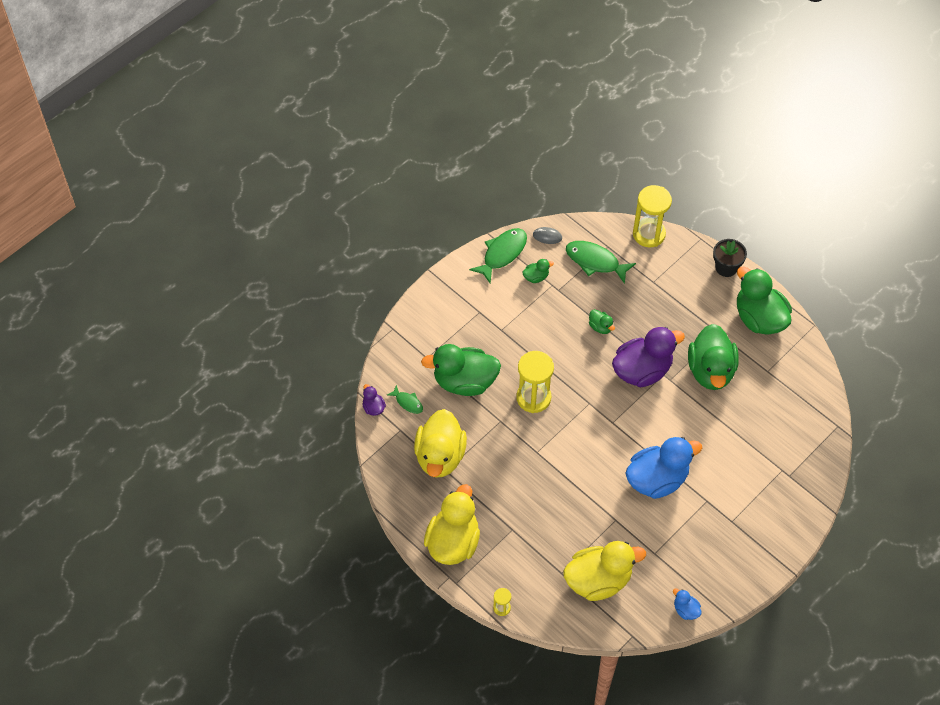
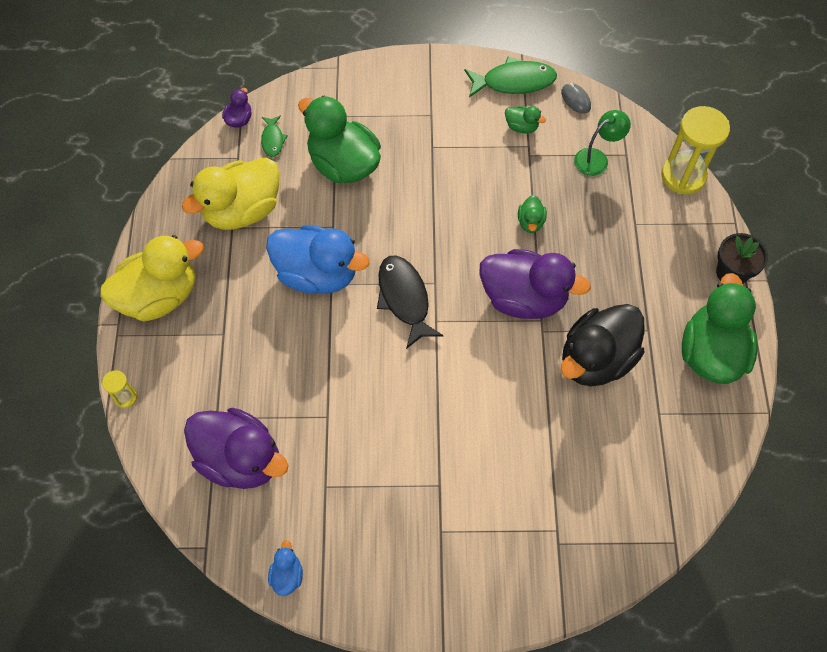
camera: 45 degrees right, 5 degrees up
(533, 398) = (388, 232): yellow hourglass -> none
(583, 425) = (404, 298): none -> black fish
(595, 261) = (597, 158): green fish -> green lamp
(598, 580) = (240, 459): yellow duck -> purple duck
(657, 479) = (414, 416): blue duck -> blue duck (317, 274)
(710, 371) = (596, 359): green duck -> black duck

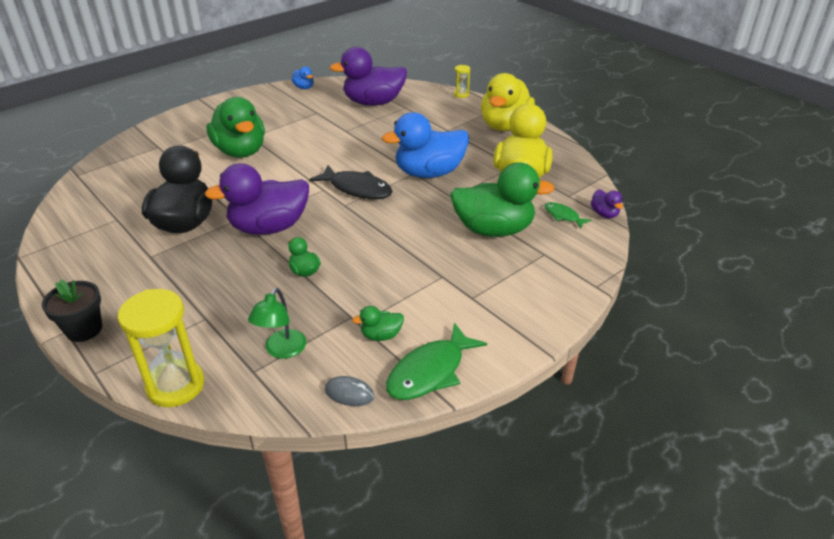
camera: 140 degrees right, 25 degrees down
(711, 353) = (85, 268): green duck -> green duck (240, 151)

